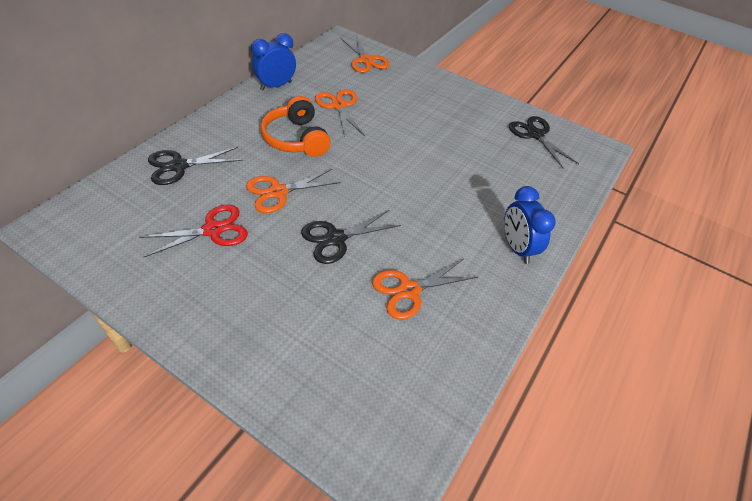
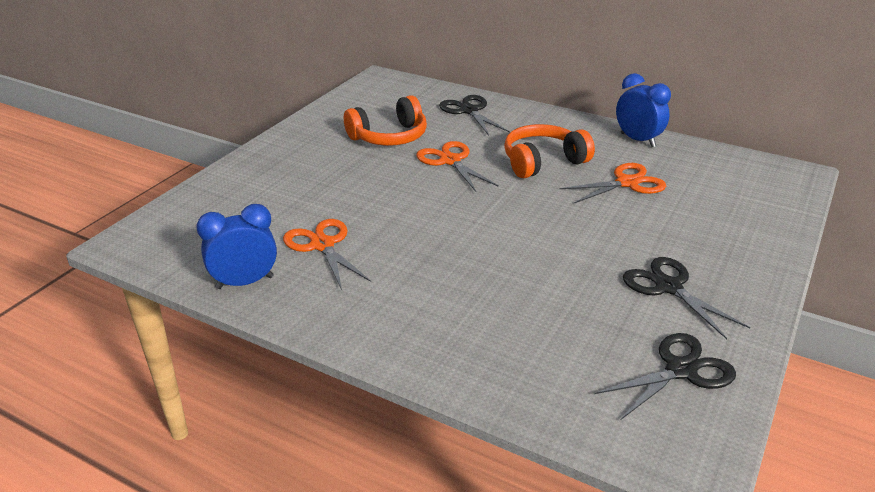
camera: 90 degrees right, 15 degrees down
(213, 230) = (389, 137): red scissors -> orange headphones
(336, 238) = (390, 198): black scissors -> black scissors (668, 287)
(366, 60) = (758, 196): orange scissors -> none
(517, 248) = (398, 330): blue clock -> blue clock (245, 282)

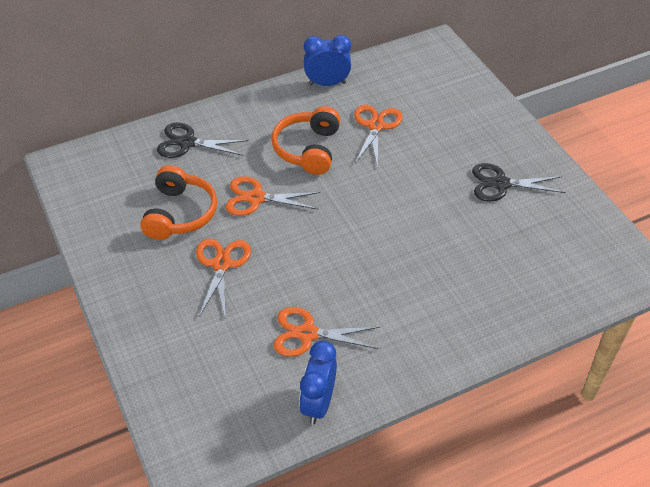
camera: 55 degrees left, 15 degrees up
(356, 174) = (221, 264): none -> orange scissors
(681, 370) = (574, 229): black scissors -> none

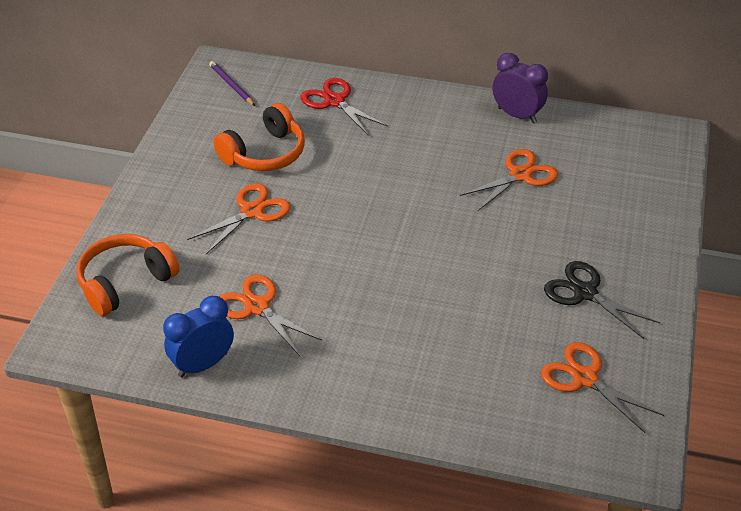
camera: 40 degrees right, 5 degrees down
(90, 174) = (231, 85): none -> purple pencil
(187, 143) = (334, 101): black scissors -> red scissors
(256, 198) = (340, 176): orange scissors -> orange scissors (584, 378)
(308, 149) = (432, 161): orange headphones -> orange headphones (125, 282)
(327, 83) = (517, 115): blue clock -> purple clock

